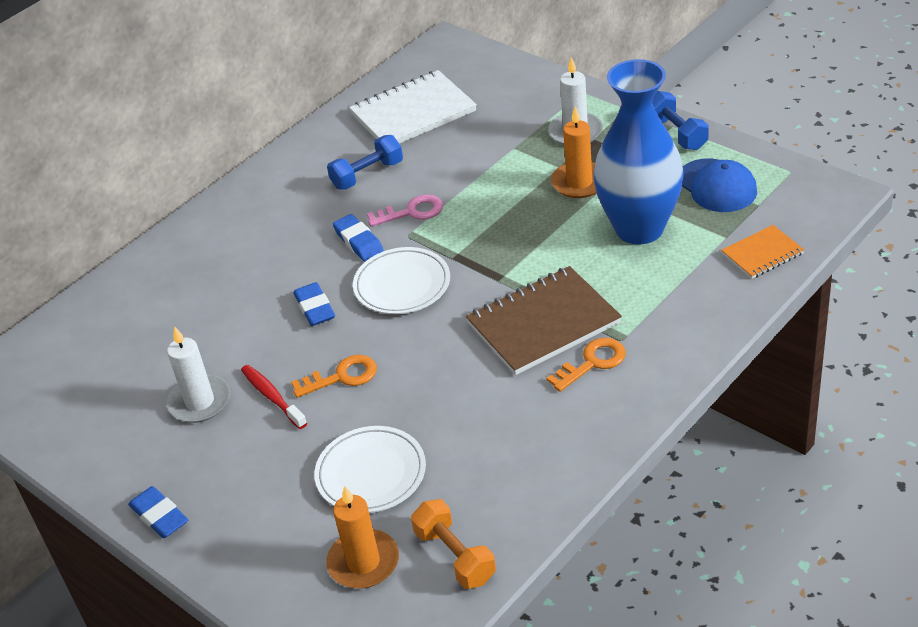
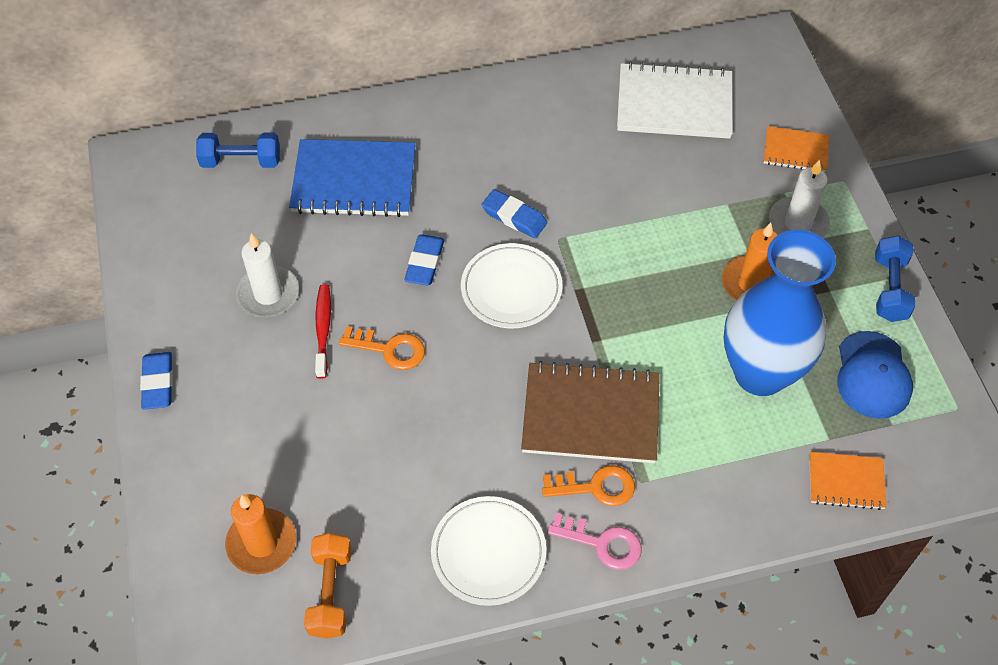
camera: 30 degrees right, 15 degrees up
(200, 291) = (354, 181): none -> blue notebook
(358, 242) = (514, 217): blue eraser -> blue eraser turned 60 degrees counterclockwise
(367, 175) = (579, 148): blue dumbbell -> blue dumbbell (241, 161)
(371, 473) = (334, 463): white plate -> white plate (488, 553)
(412, 212) = (583, 215): pink key -> pink key (602, 543)
(530, 94) = (795, 151): none -> orange notebook

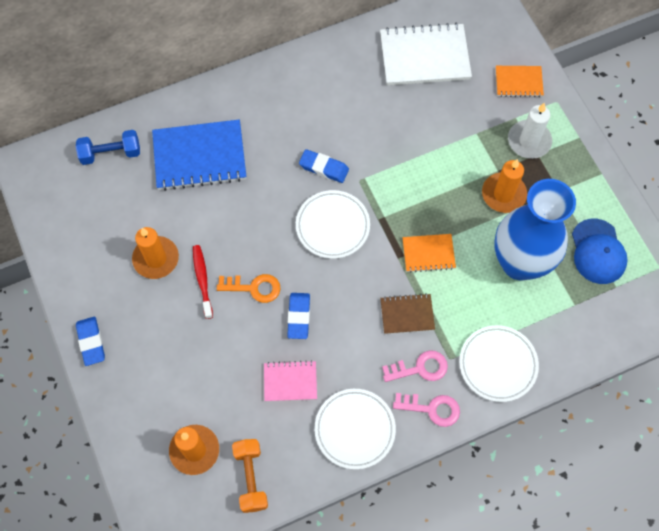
camera: 10 degrees left, 10 degrees up
(268, 294) = (156, 259): white candle -> orange candle
(412, 475) = (290, 381): none -> pink notebook
(425, 263) = (266, 215): blue eraser -> blue eraser (299, 317)
(591, 415) = (407, 314): brown notebook -> brown notebook, size x0.54
(596, 487) = (420, 368): orange key -> pink key
(706, 500) = (498, 364): none -> white plate
(846, 482) = (590, 335): orange notebook -> orange notebook (428, 254)
(889, 288) = (600, 182): blue dumbbell -> none

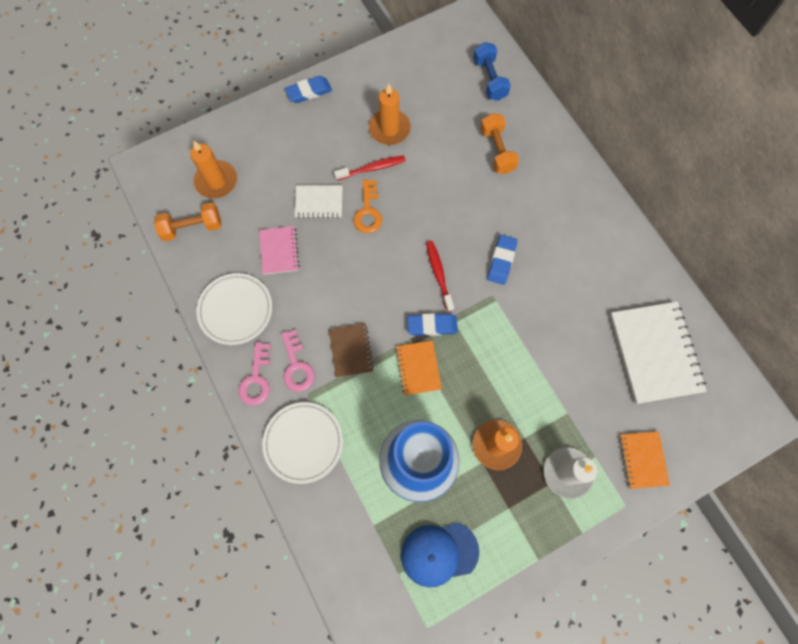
camera: 85 degrees right, 5 degrees up
(199, 157) = (497, 151): blue notebook -> orange dumbbell
(237, 338) = (319, 202): none -> white notebook
(299, 317) = (342, 252): blue eraser -> blue eraser (432, 326)
(332, 226) = (438, 274): white plate -> red toothbrush

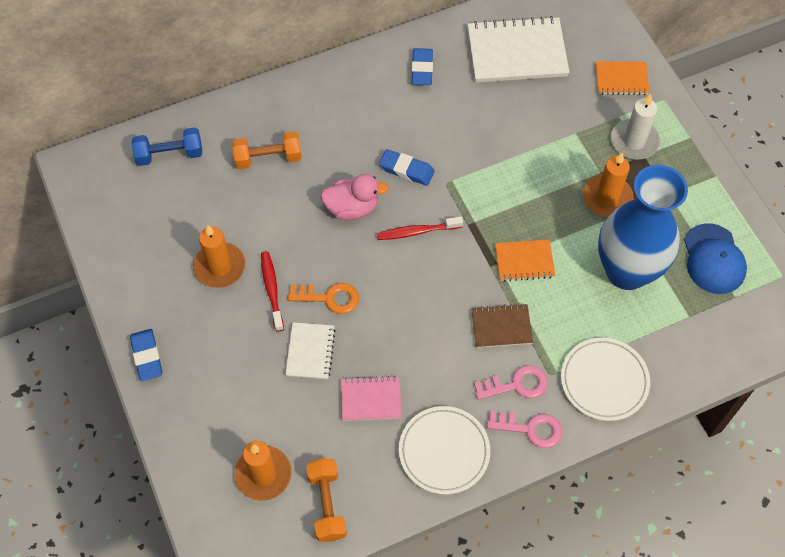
camera: 85 degrees left, 10 degrees down
(432, 326) = (477, 244): blue eraser -> blue eraser (422, 69)
(456, 220) = (352, 208): none -> pink duck

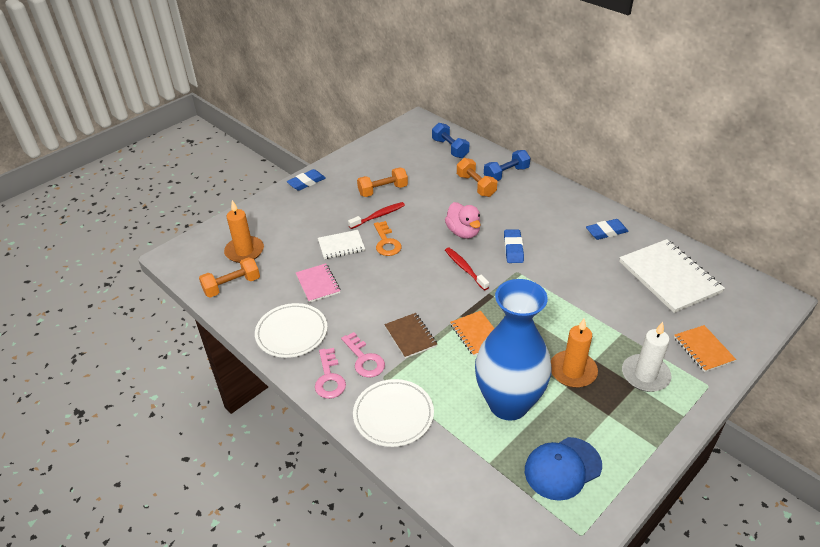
camera: 70 degrees right, 20 degrees down
(220, 267) = (383, 190): orange candle -> orange dumbbell
(263, 116) = (506, 174): none -> blue dumbbell

